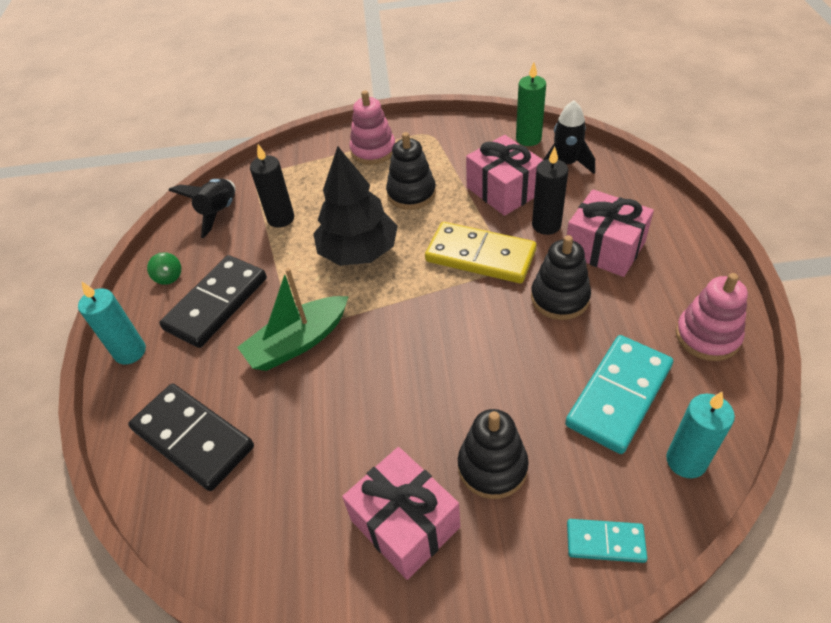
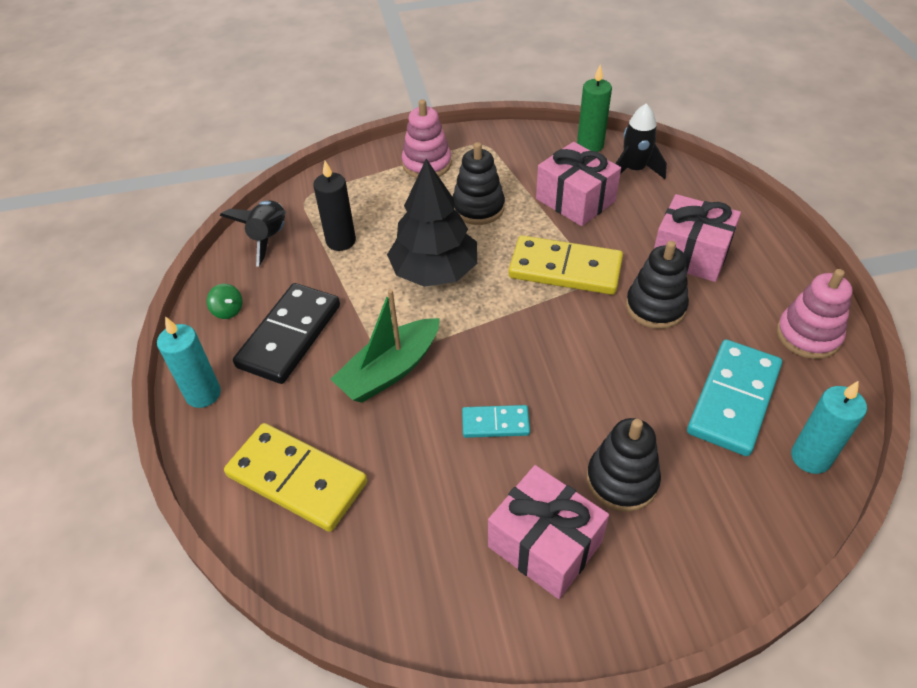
camera: 10 degrees left, 0 degrees up
(192, 438) = (297, 479): black domino -> yellow domino
(546, 225) = (626, 234): black candle -> none
(605, 542) = (748, 542): turquoise domino -> turquoise domino (495, 423)

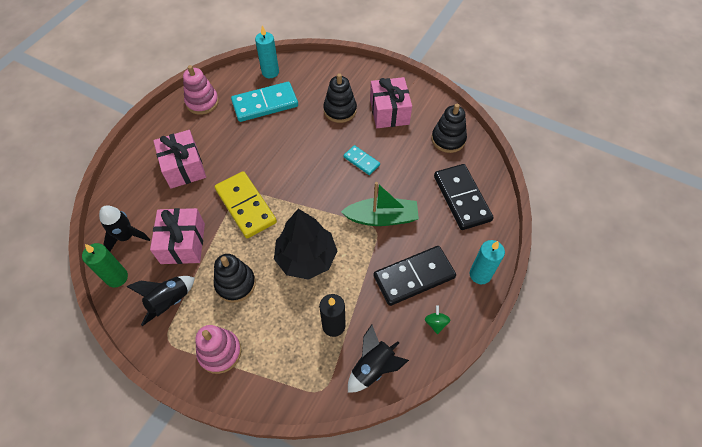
camera: 140 degrees left, 10 degrees up
(297, 479) = (462, 198): yellow domino -> black domino
(518, 162) = (170, 301): none -> black rocket
(655, 307) = (236, 157): black stacking toy -> black stacking toy (448, 139)

